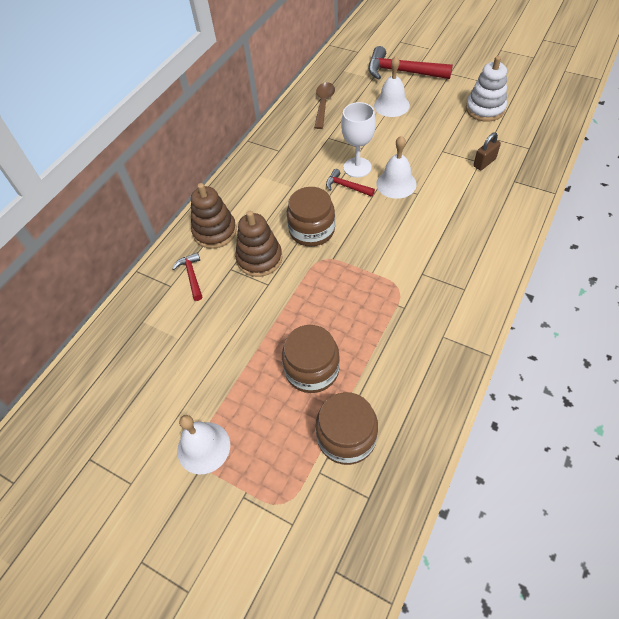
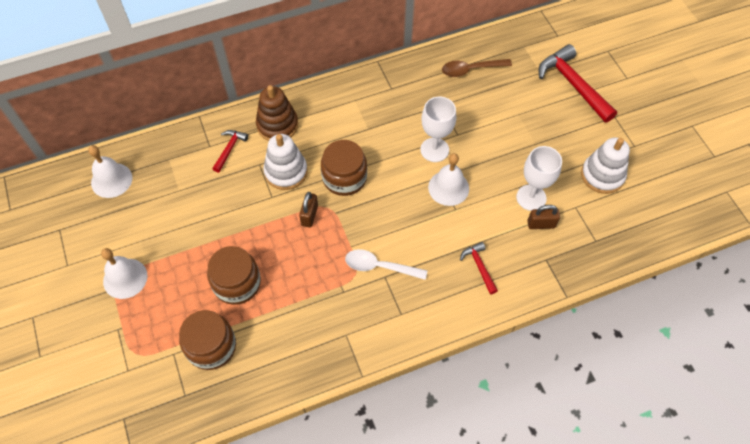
camera: 35 degrees right, 5 degrees up
(259, 258) = (286, 172): brown stacking toy -> white stacking toy
(315, 275) = (309, 215): none -> brown padlock
(323, 104) = (471, 70): brown spoon -> brown spoon turned 150 degrees counterclockwise
(346, 186) = (408, 160): red hammer -> red hammer (479, 266)
(391, 105) = (526, 112): white bell -> white bell (111, 180)
(410, 269) = (380, 266): none -> white spoon
(458, 152) = (531, 197): none -> white goblet

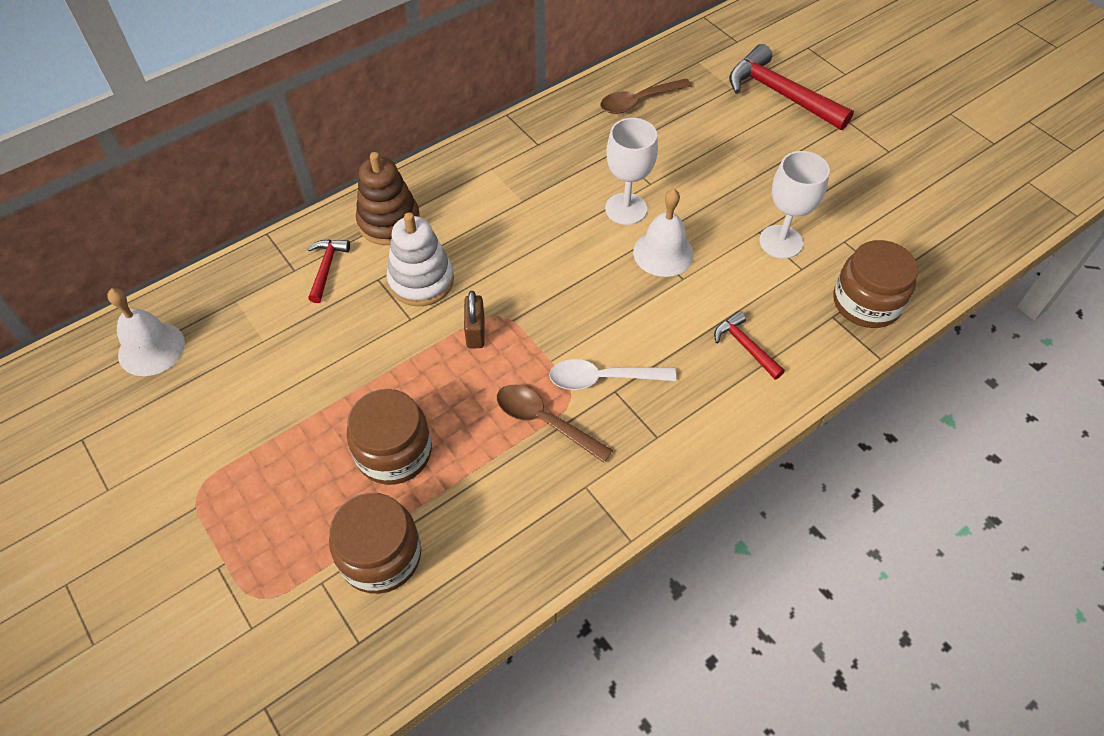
camera: 15 degrees left, 5 degrees down
(125, 278) = (210, 486): white bell -> none
(334, 286) = (545, 422): none -> brown spoon
(344, 178) = (510, 271): brown jar -> brown jar (866, 302)
(541, 224) = (807, 272): brown padlock -> none
(602, 175) = (863, 194): white stacking toy -> none

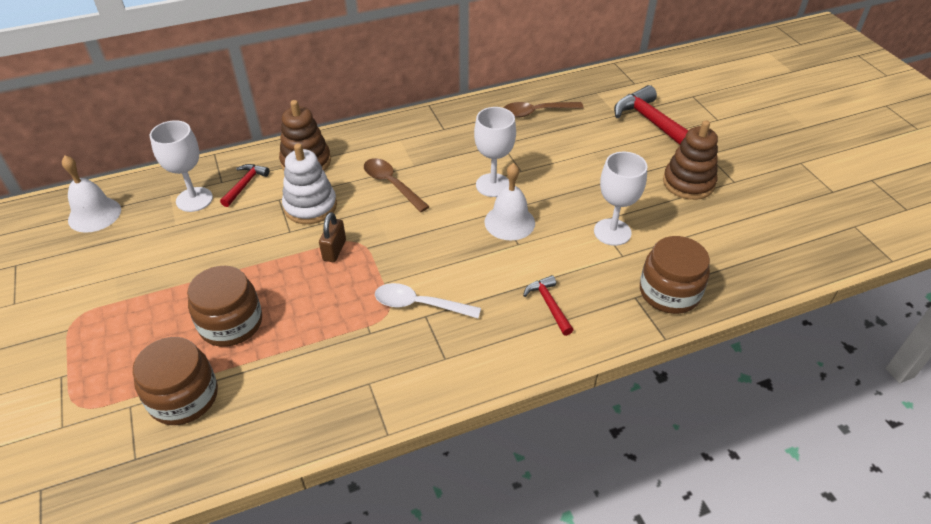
camera: 15 degrees right, 10 degrees down
(271, 301) = (194, 199): none -> white goblet
(545, 422) = (358, 327): brown spoon -> brown spoon (391, 184)
(841, 162) = (688, 183): none -> brown stacking toy

